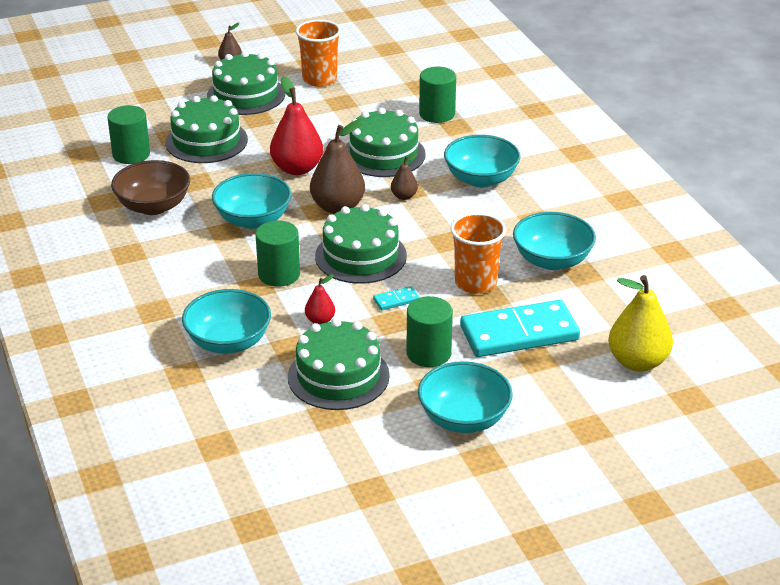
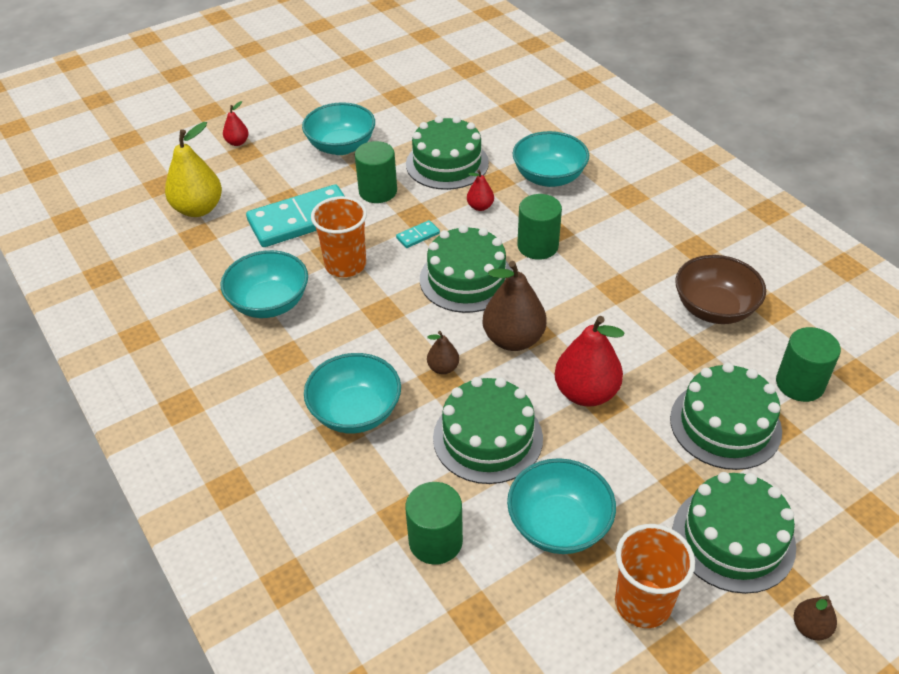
camera: 170 degrees right, 10 degrees up
(253, 219) = (597, 307): turquoise bowl -> turquoise bowl (558, 525)
(601, 445) = (237, 142): none -> red pear

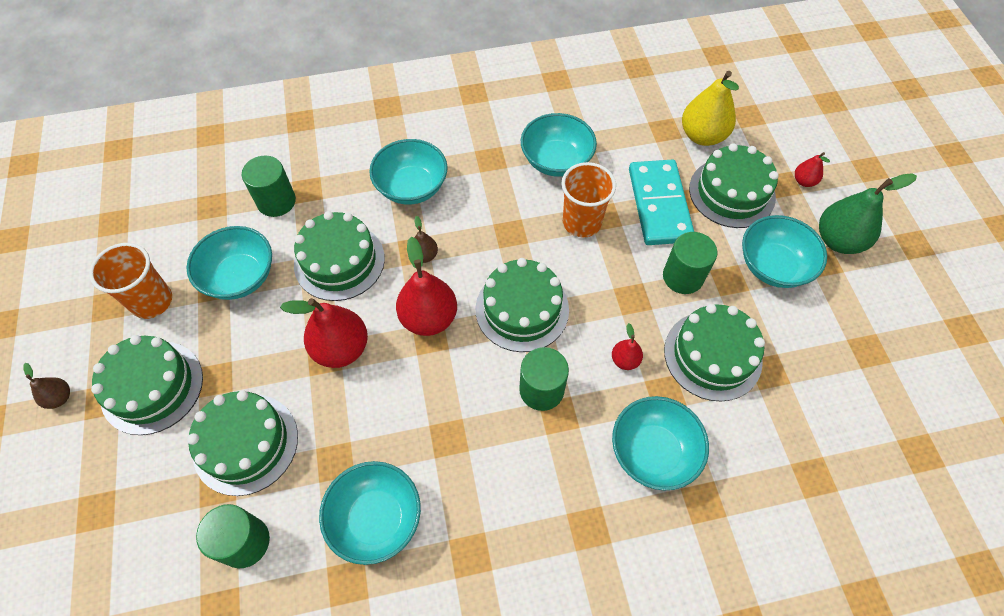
camera: 110 degrees right, 15 degrees up
(267, 180) = (732, 193): none -> green cake
(298, 118) = (838, 240): none -> green pear
(418, 236) = (600, 290): turquoise domino -> none
(513, 339) = (429, 318): brown pear -> red pear
(714, 308) = (376, 518): brown bowl -> turquoise bowl

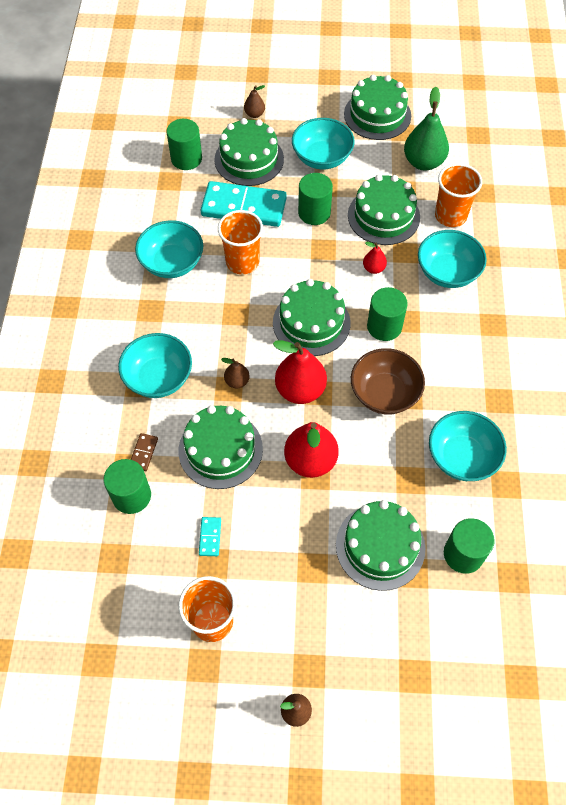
camera: 75 degrees left, 0 degrees up
(152, 387) = (306, 623): green cake -> green cake (377, 115)
(240, 277) = (210, 537): turquoise bowl -> turquoise domino
(324, 198) = (143, 453): none -> brown domino
(446, 409) = (384, 393): none -> brown bowl
(702, 136) = (186, 159): yellow pear -> green cylinder
(751, 439) = (450, 216): none -> orange cup
(804, 181) = (254, 114): red pear -> brown pear
(838, 240) = (312, 114): green pear -> green pear (423, 162)

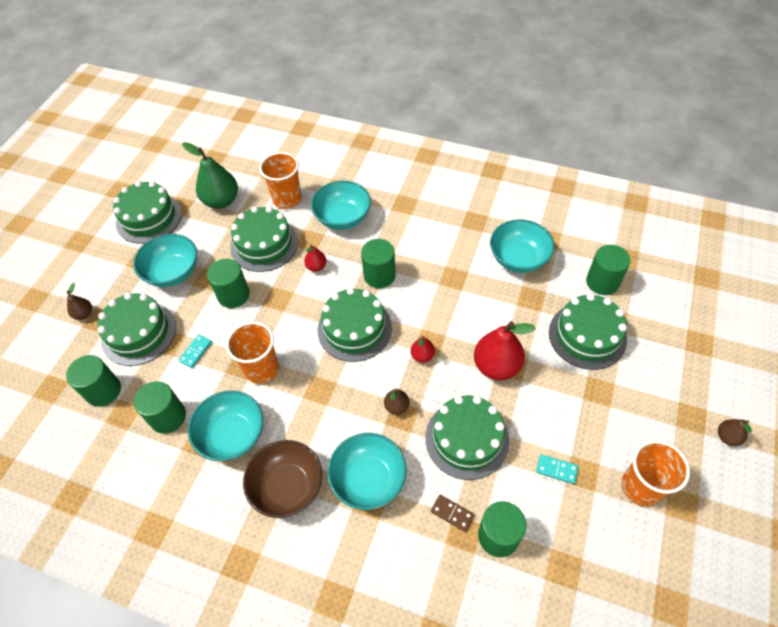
camera: 70 degrees left, 5 degrees down
(176, 211) = (168, 417): none -> green cylinder
(244, 207) = (196, 352): turquoise domino -> turquoise domino, size x0.40
(300, 390) = (422, 356): red pear -> red pear, size x0.50
(384, 393) = (445, 293): brown bowl -> brown bowl (287, 487)

